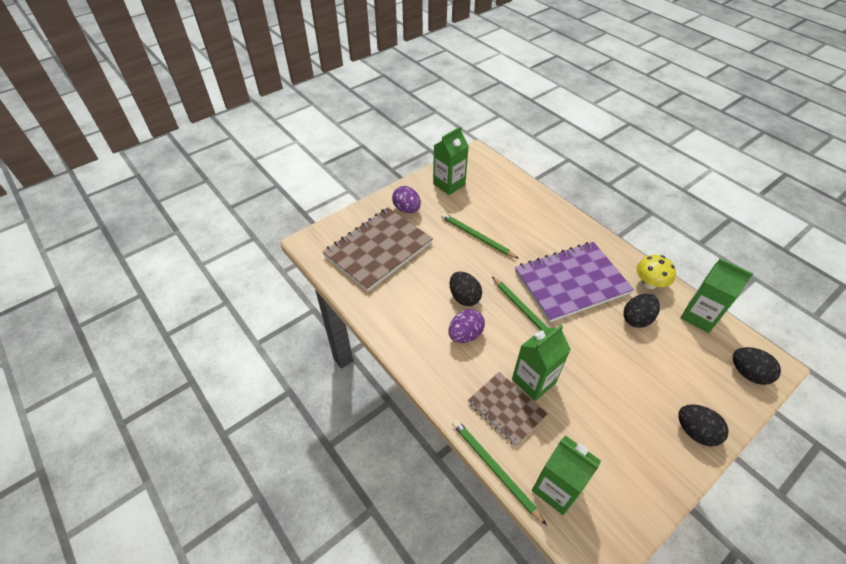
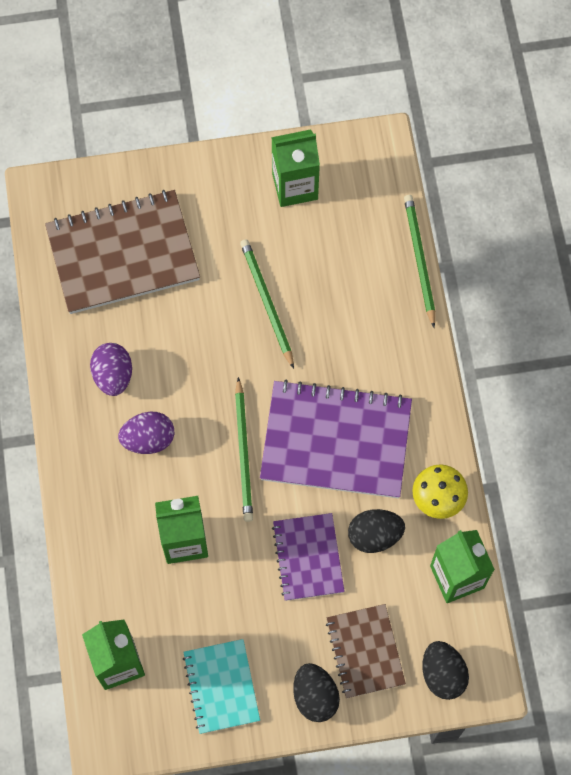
camera: 30 degrees right, 20 degrees up
(407, 209) = (204, 202): purple egg -> purple egg (113, 375)
(464, 297) = (183, 387): black egg -> none
(494, 469) = (71, 608): green pencil -> green pencil (419, 259)
(506, 409) = (130, 554): brown notebook -> brown notebook (365, 651)
(613, 350) = (308, 557): none -> purple notebook
(635, 462) = (221, 687): none -> turquoise notebook

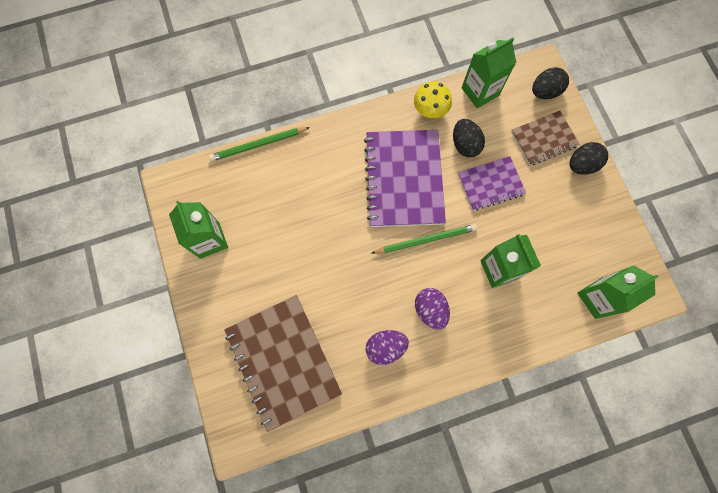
camera: 100 degrees left, 5 degrees up
(221, 687) = (593, 225): turquoise notebook -> none
(267, 302) = (307, 244): green pencil -> none

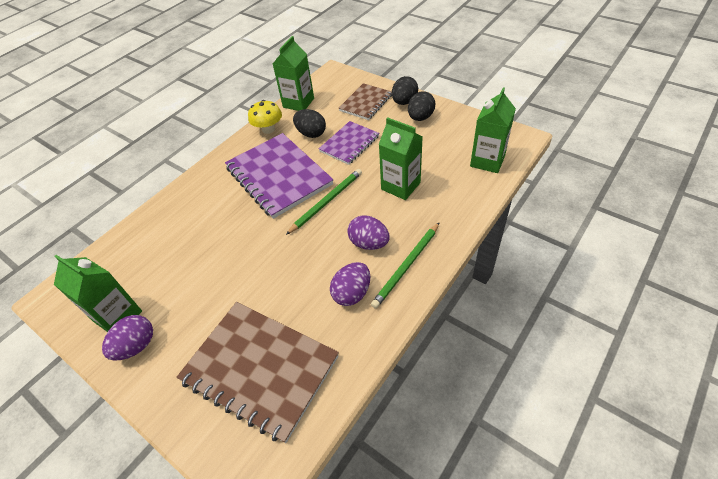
camera: 30 degrees left, 25 degrees down
(211, 277) = (136, 346): none -> purple egg
(258, 145) = (130, 222): green pencil -> green pencil (406, 266)
(545, 91) = (345, 81): black egg -> black egg (420, 117)

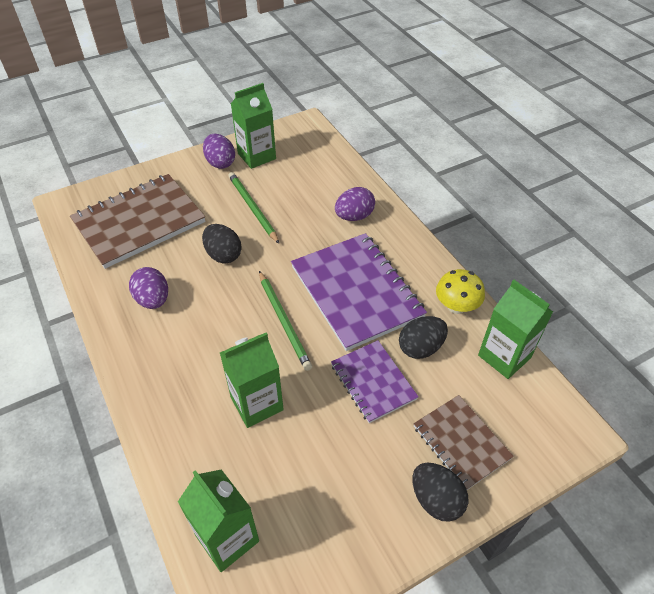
camera: 110 degrees right, 0 degrees up
(279, 176) = (356, 292): purple notebook -> purple notebook turned 75 degrees clockwise
(369, 243) = (198, 335): purple egg -> purple egg (354, 216)
(406, 266) = (144, 355): green pencil -> green pencil (252, 208)
(420, 117) = (381, 502): black egg -> black egg (223, 255)

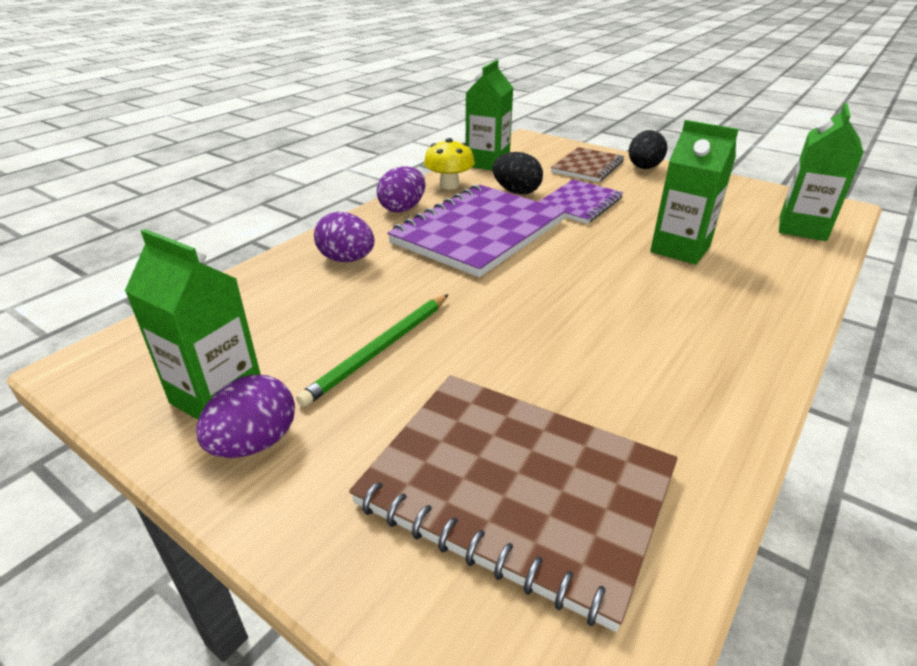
camera: 115 degrees left, 15 degrees down
(153, 300) = (657, 377): purple egg -> purple egg (403, 208)
(223, 255) = (507, 342): black egg -> none
(284, 321) = (567, 262): green pencil -> none

